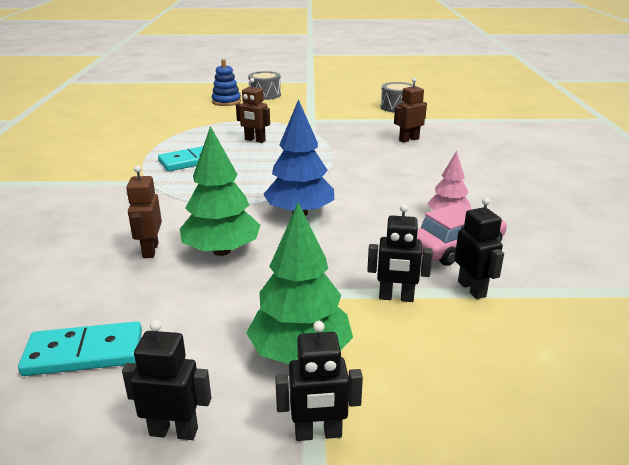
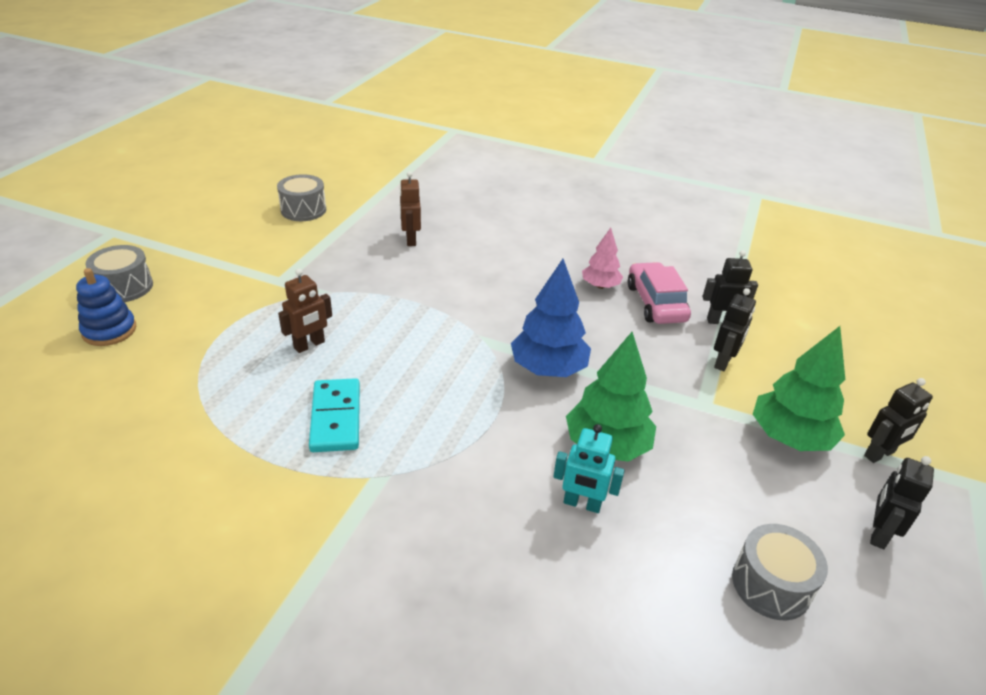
camera: 70 degrees left, 10 degrees up
(84, 353) = (771, 584): turquoise domino -> grey drum
(150, 250) = (582, 504): brown robot -> turquoise robot
(318, 433) = (879, 454): black robot -> black robot turned 45 degrees clockwise

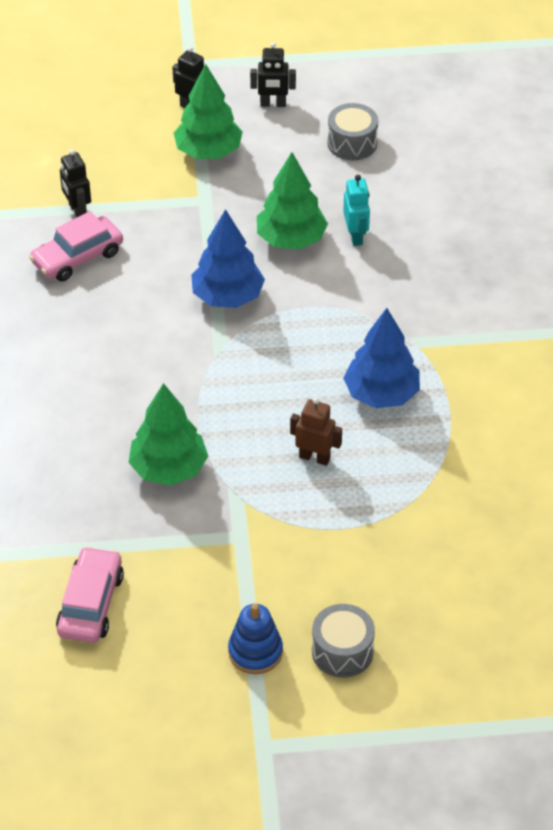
camera: 115 degrees left, 10 degrees up
(109, 330) = (405, 609): blue stacking toy -> blue stacking toy (255, 652)
(303, 210) = (91, 604): grey drum -> pink car
(335, 418) = (381, 394): turquoise domino -> blue tree
(379, 272) = (169, 469): none -> green tree
(410, 240) = (89, 475): brown robot -> none
(600, 286) = (74, 301): pink tree -> none
(723, 362) = (139, 199): black robot -> none

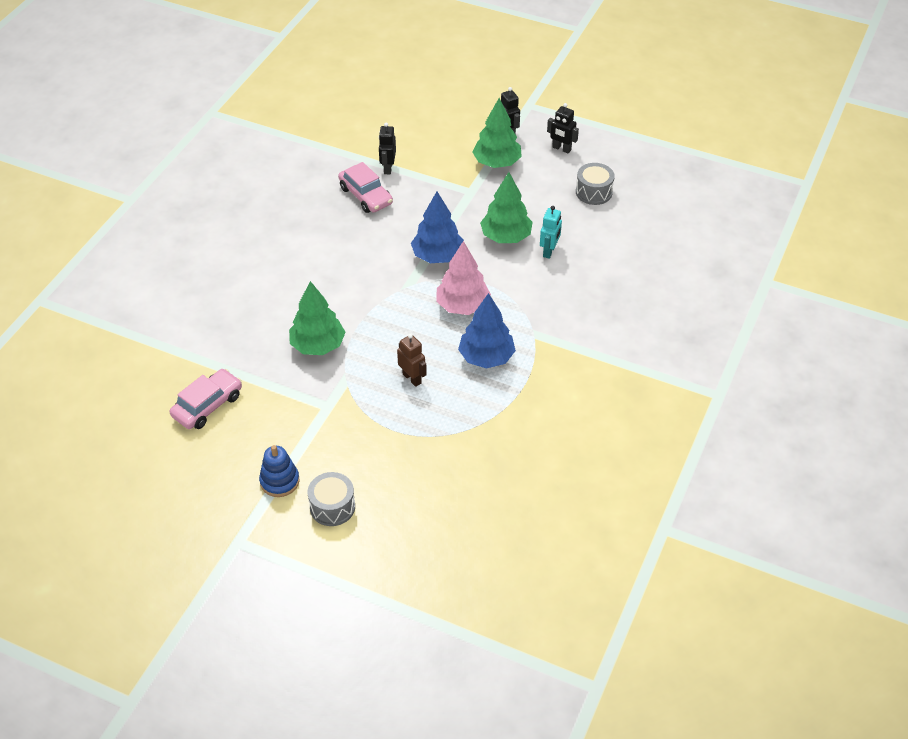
camera: 30 degrees right, 0 degrees up
(77, 257) = (366, 196): pink car -> pink car turned 120 degrees counterclockwise
(305, 345) = (462, 306): none -> pink tree

